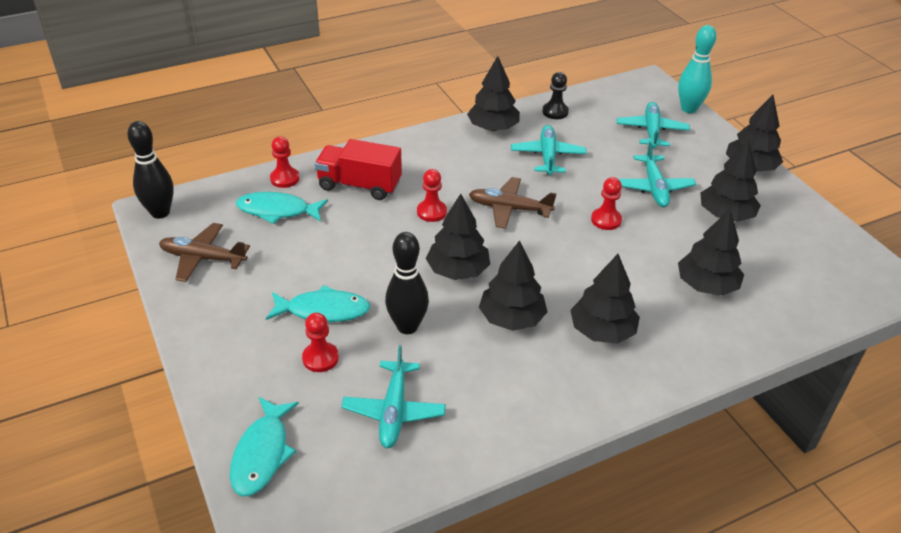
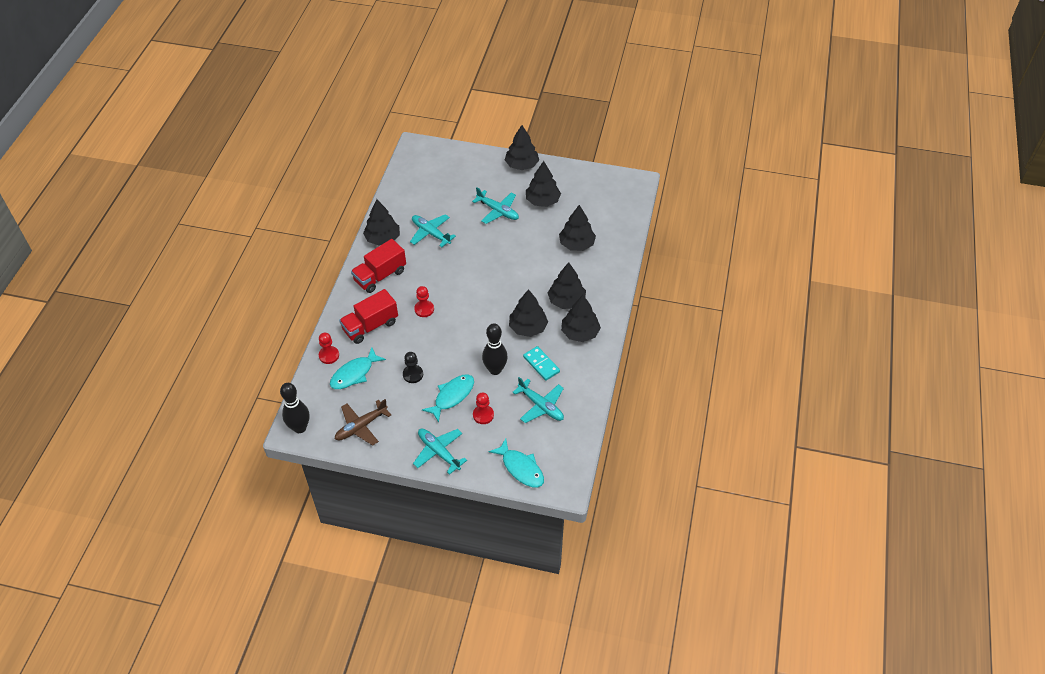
camera: 50 degrees left, 10 degrees up
(439, 154) = (380, 276): none -> red truck
(457, 270) = (477, 327): black tree -> black tree (580, 333)
(465, 368) = (541, 364): none -> turquoise domino
(509, 209) = (454, 277): brown plane -> none
(555, 112) = (398, 203): black pawn -> black pawn (413, 374)
(606, 220) = (501, 246): red pawn -> none
(651, 131) = (456, 178): turquoise plane -> turquoise plane (439, 452)
(689, 109) = (455, 149): turquoise bowling pin -> none

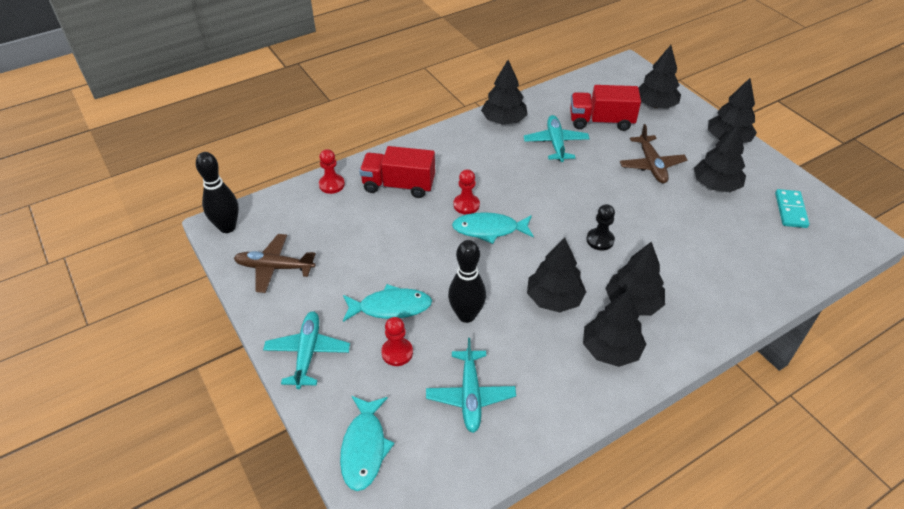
camera: 45 degrees right, 5 degrees down
(354, 374) = (331, 216): turquoise fish -> turquoise fish (489, 229)
(380, 276) = (462, 149): red truck -> red truck (601, 121)
(413, 374) = (380, 256): black pawn -> black pawn (600, 240)
(498, 211) = (651, 165): turquoise plane -> brown plane
(541, 364) = (524, 349): turquoise domino -> turquoise domino (790, 210)
(576, 244) = (711, 252): black tree -> black tree (655, 105)

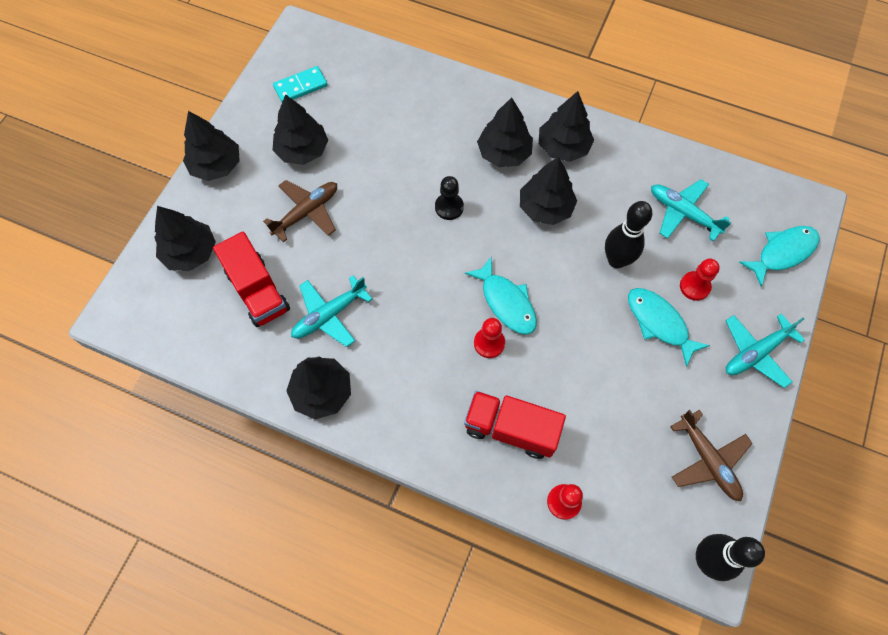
camera: 125 degrees left, 20 degrees up
(399, 185) = (511, 429): red truck -> red truck turned 135 degrees clockwise
(470, 396) = (683, 213): turquoise plane -> turquoise plane turned 105 degrees counterclockwise

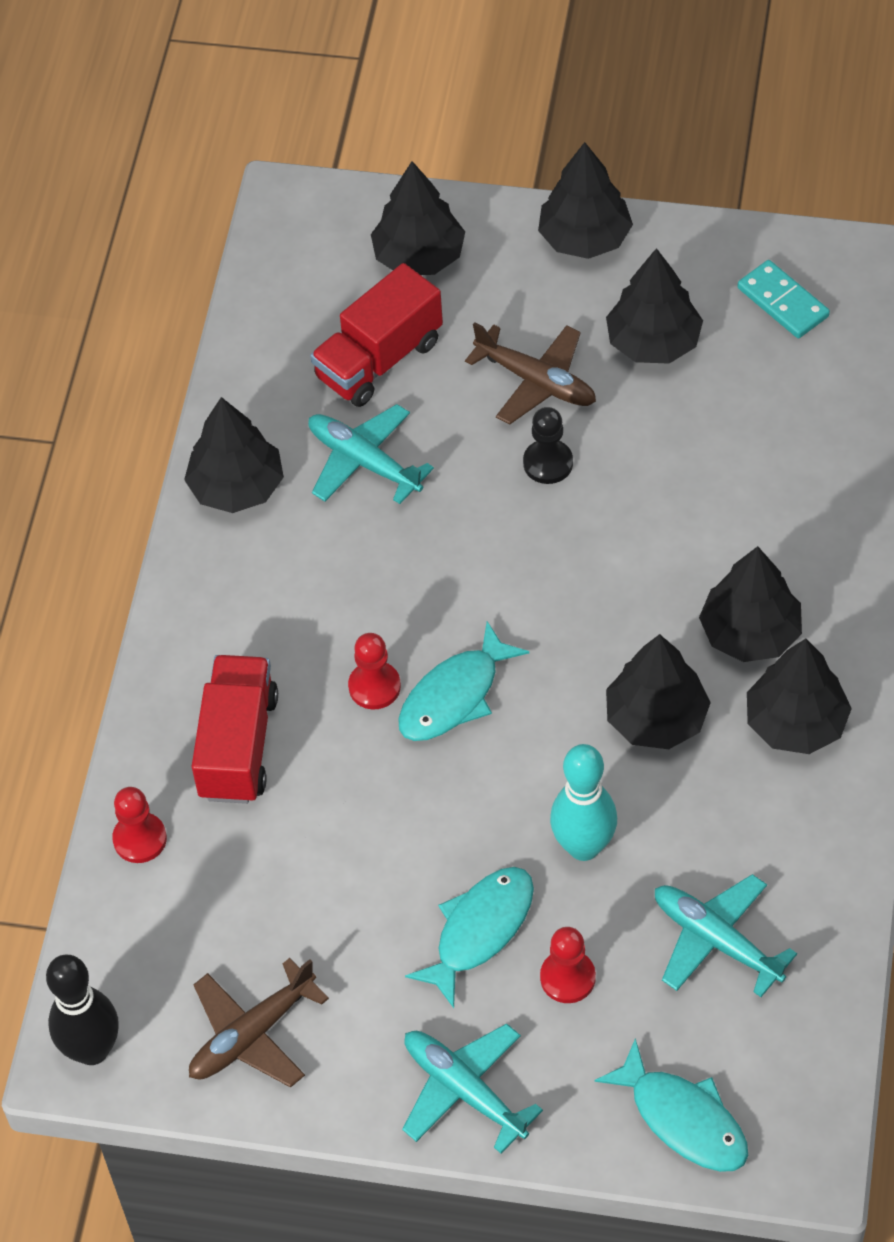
camera: 80 degrees right, 10 degrees down
(449, 207) = (610, 575): black pawn -> black pawn (548, 463)
(616, 260) = (583, 846): black bowling pin -> turquoise bowling pin
(683, 213) = (716, 940): turquoise plane -> turquoise plane turned 75 degrees counterclockwise

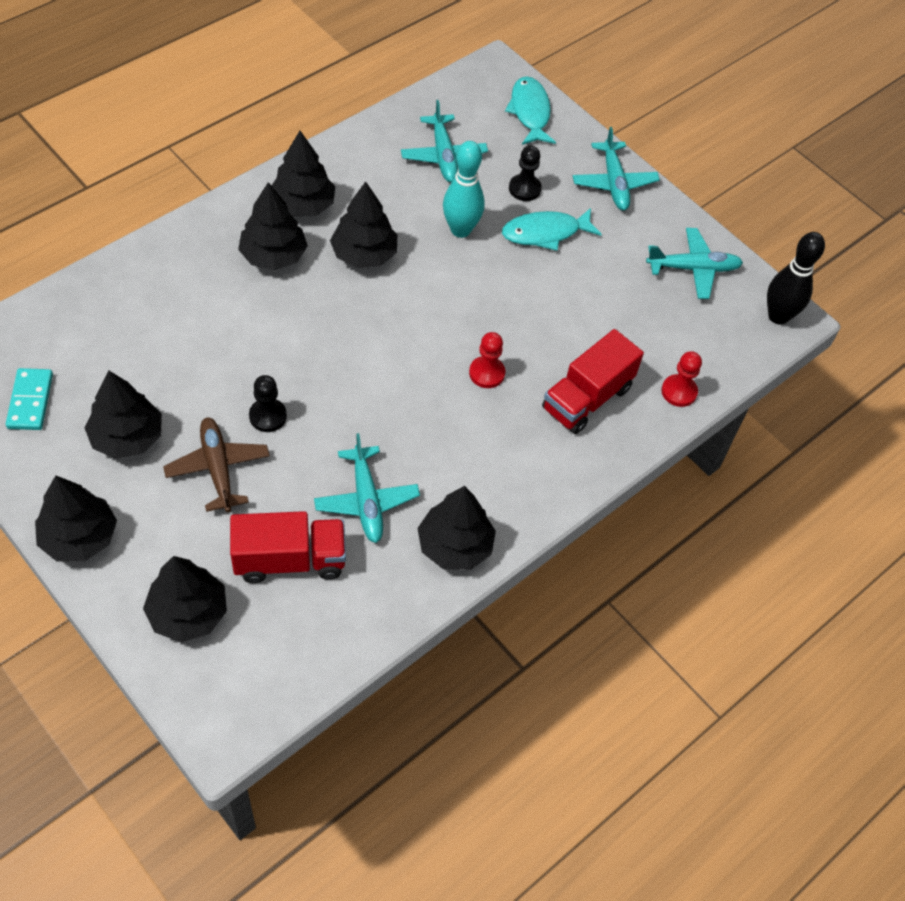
camera: 150 degrees left, 0 degrees up
(252, 1034) = (693, 269): brown plane -> turquoise plane
(454, 696) = (450, 338): turquoise fish -> none
(567, 978) = (524, 189): red pawn -> black pawn

